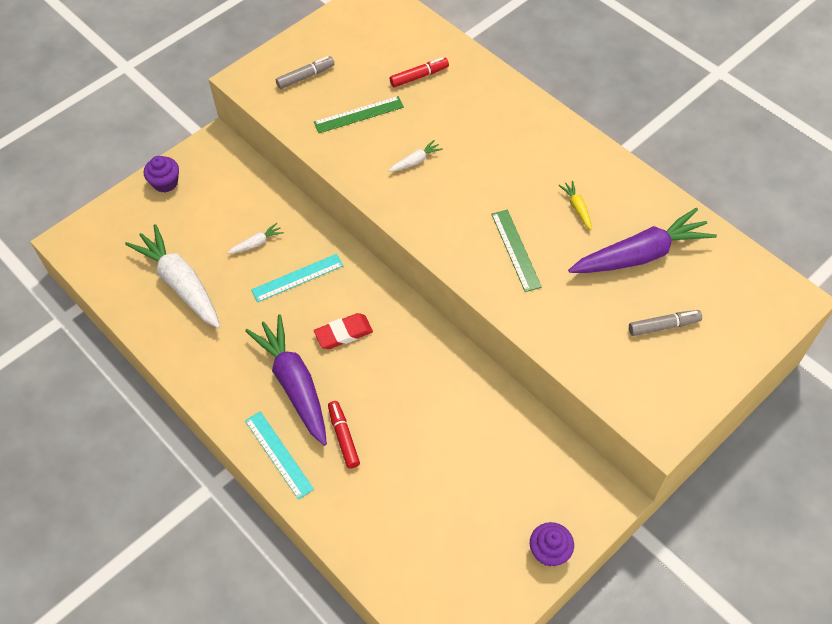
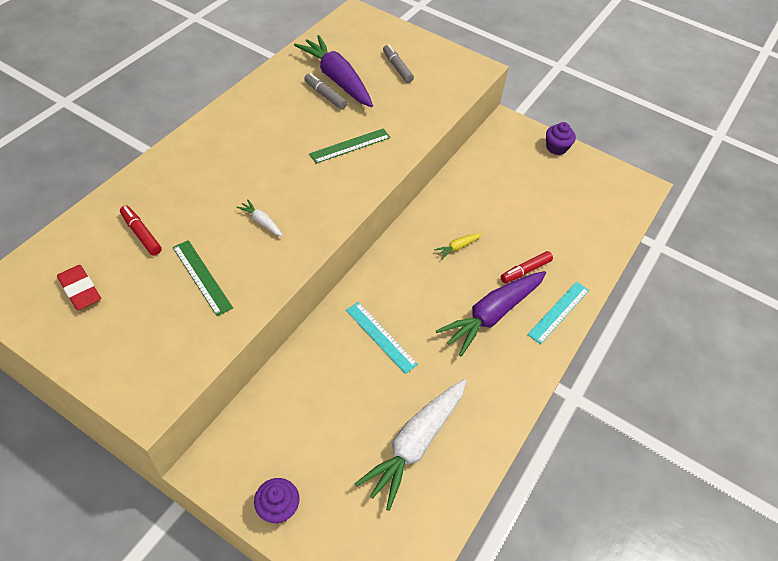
camera: 110 degrees left, 5 degrees down
(256, 243) = (347, 383): white carrot -> none
(305, 76) = (142, 338): grey marker -> grey marker (325, 95)
(343, 333) = (430, 288): red eraser -> red eraser (80, 290)
(577, 208) = (298, 113): yellow carrot -> yellow carrot (457, 247)

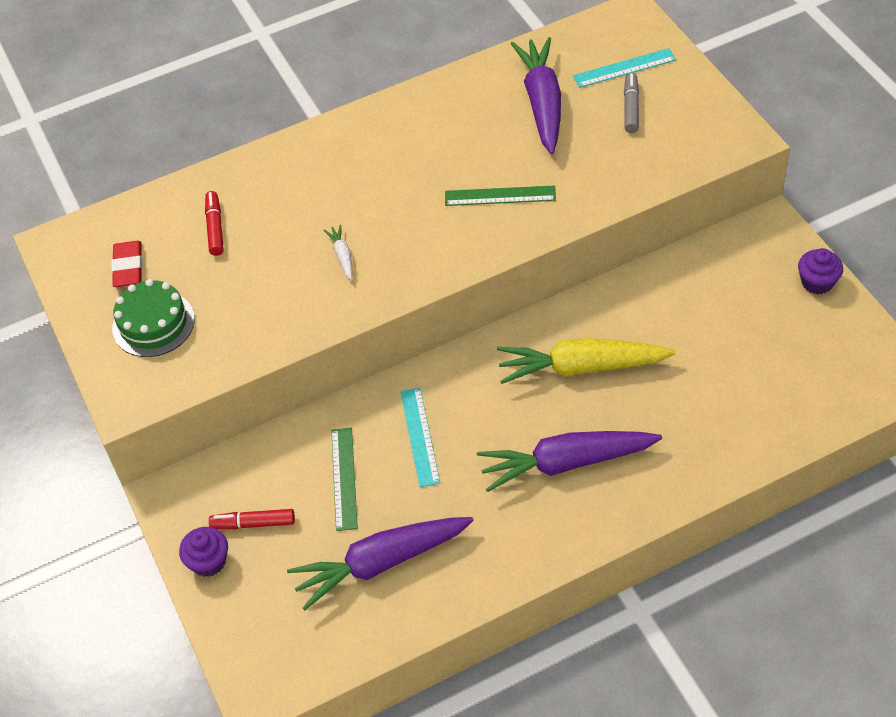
camera: 40 degrees right, 0 degrees up
(132, 328) = (153, 323): none -> green cake
(202, 277) = (246, 295): green ruler -> green ruler (344, 478)
(325, 95) = (513, 121): grey marker -> none
(415, 443) = (382, 563): white carrot -> purple carrot
(457, 247) = (582, 367): yellow carrot -> yellow carrot, size x2.39
(525, 271) = (648, 427): red marker -> red marker (253, 524)
(559, 312) = (653, 493): turquoise ruler -> turquoise ruler (624, 68)

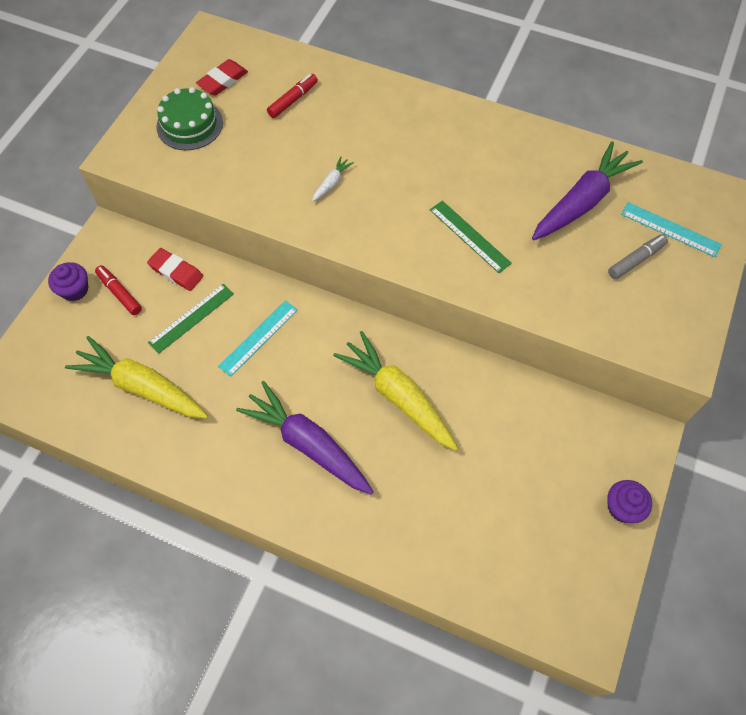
camera: 45 degrees right, 10 degrees up
(277, 461) = (176, 271): none -> red eraser
(382, 563) = (142, 387): purple carrot -> yellow carrot

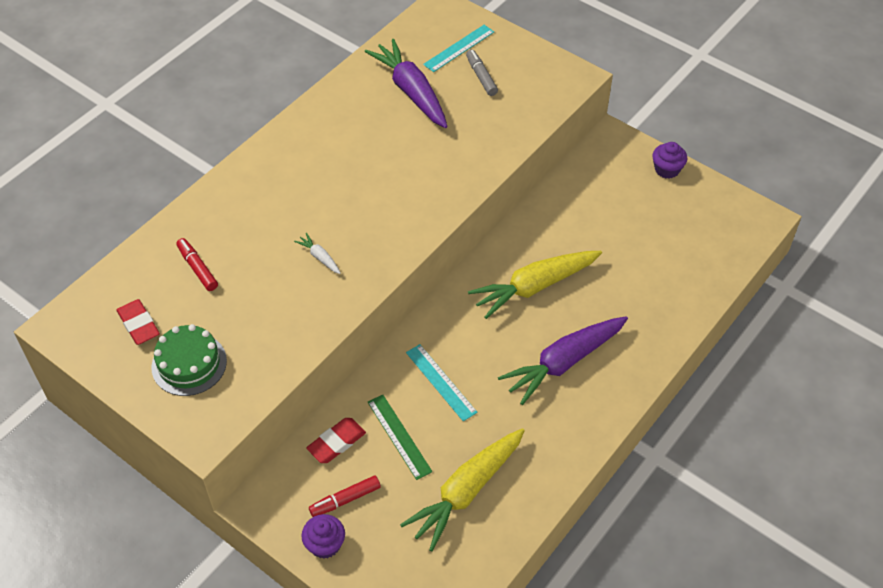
camera: 75 degrees left, 10 degrees down
(469, 236) = (419, 172): green ruler -> none

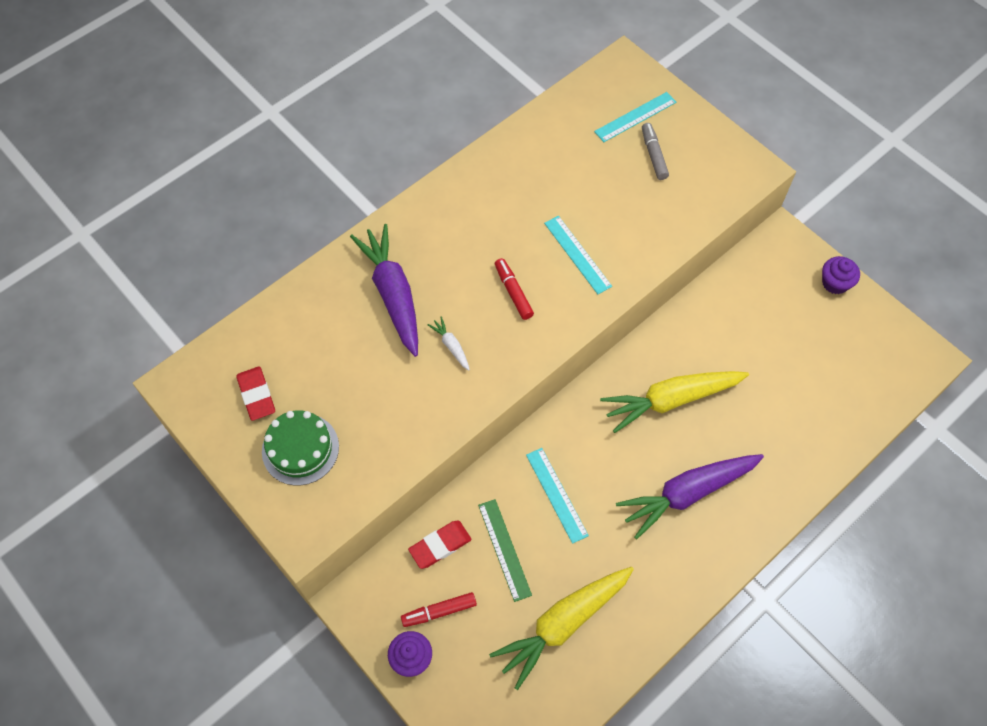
camera: 10 degrees right, 10 degrees up
(197, 268) = (325, 339): red marker -> red marker (513, 292)
(411, 92) = (576, 163): purple carrot -> purple carrot (393, 295)
(425, 166) = (577, 254): none -> turquoise ruler

